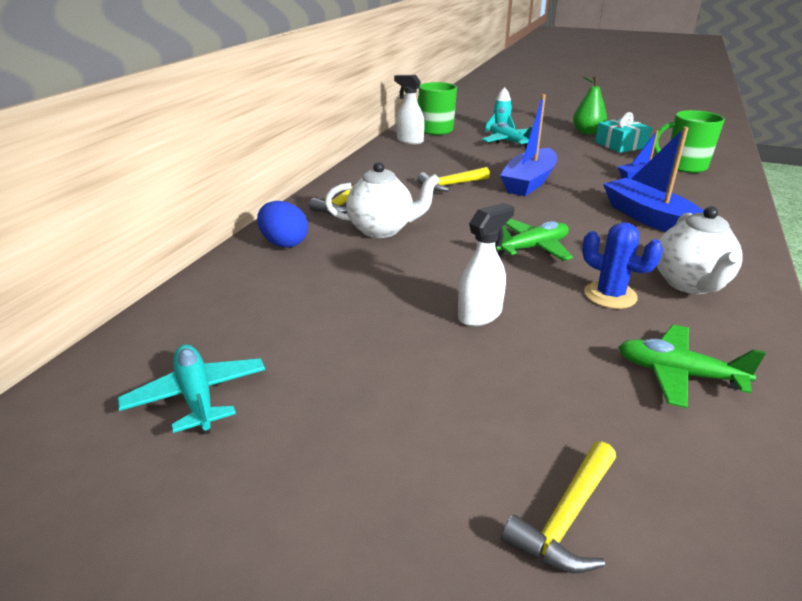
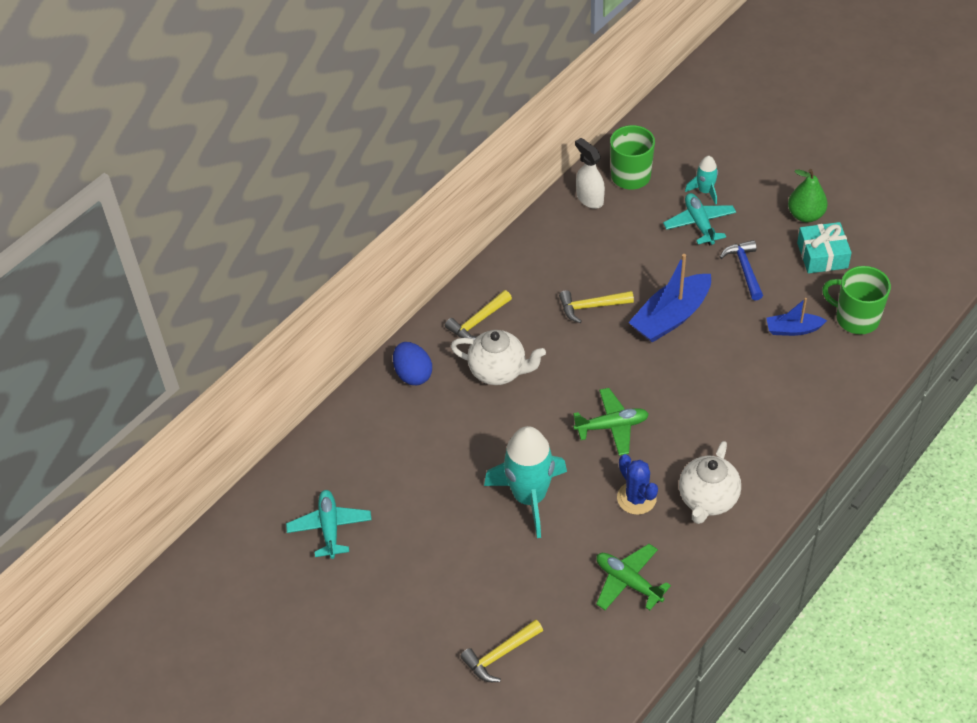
camera: 20 degrees right, 20 degrees up
(480, 315) = (530, 497): white spray bottle -> turquoise rocket
(567, 156) = (744, 269): none -> blue hammer
(650, 218) = (744, 406): blue boat -> none

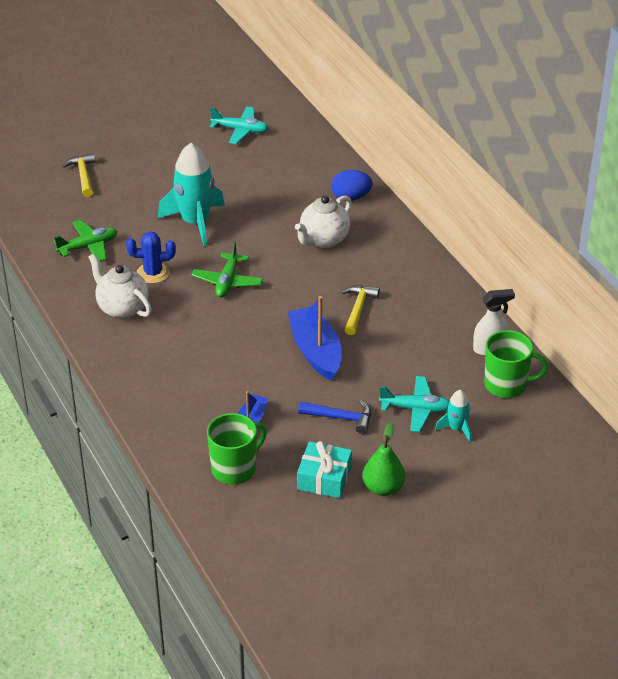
camera: 110 degrees right, 10 degrees down
(478, 322) = (382, 243): yellow hammer -> none

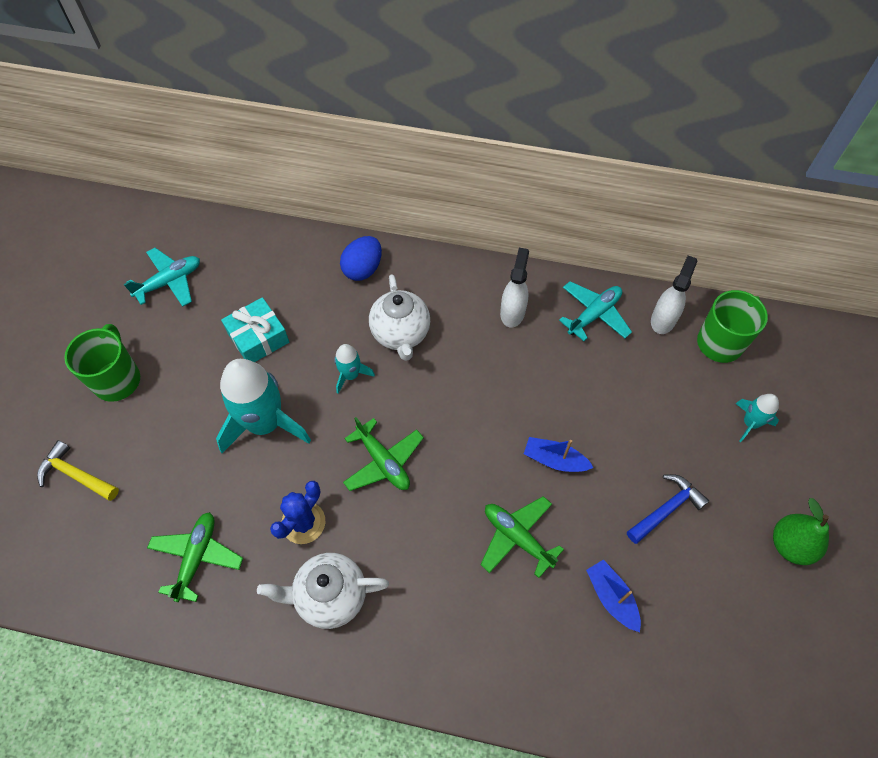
camera: 50 degrees left, 20 degrees up
(234, 469) = (671, 666): green mug -> green mug (117, 379)
(243, 362) = (517, 537): none -> green plane
(269, 236) = (351, 375): none -> turquoise rocket
(316, 351) = (554, 460): blue boat -> blue boat, size x0.56
(324, 478) = (742, 588): turquoise gift -> turquoise gift (258, 337)
(358, 309) = (524, 379): yellow hammer -> none
(403, 277) = (512, 312): none -> white spray bottle
(416, 409) = (700, 436): turquoise plane -> turquoise plane (594, 315)

